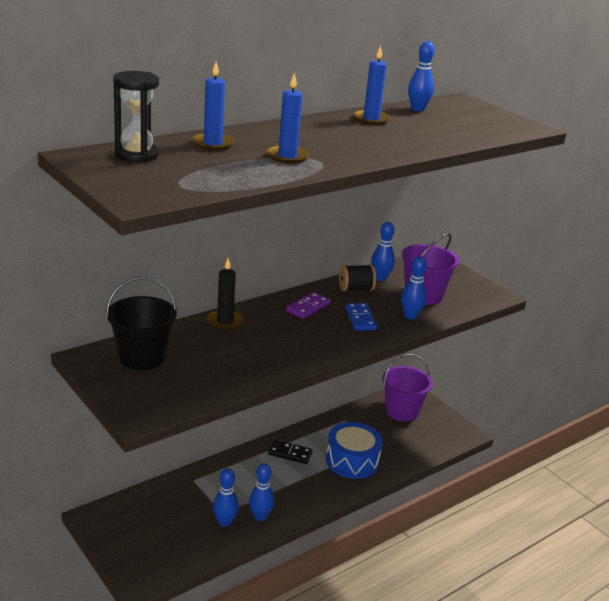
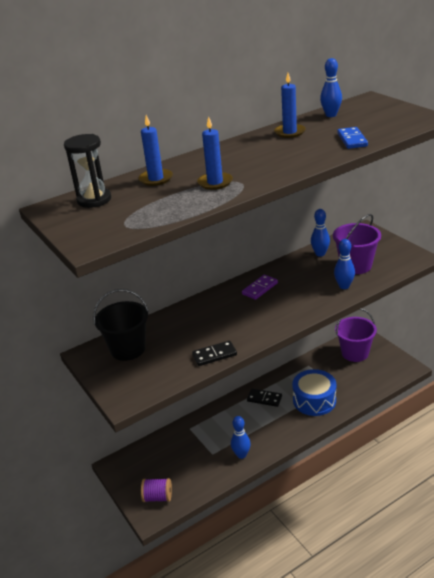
camera: 10 degrees right, 5 degrees up
(150, 559) = (158, 497): none -> purple spool
(224, 522) = (214, 461): blue bowling pin -> none
(225, 322) = (193, 309): black candle -> none
(254, 375) = (214, 355): none -> black domino
(355, 289) = (299, 266): black spool -> none
(360, 319) = (302, 294): blue domino -> blue domino (352, 140)

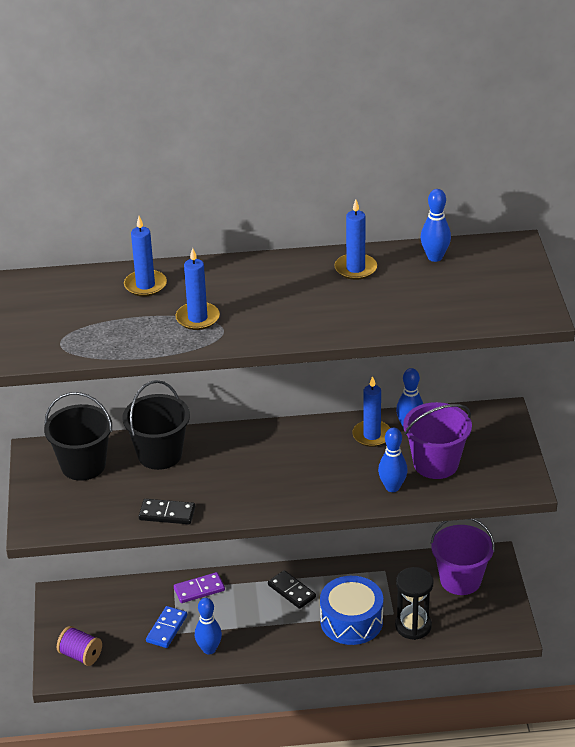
camera: 25 degrees right, 5 degrees up
(94, 200) = (61, 291): black hourglass -> black hourglass (413, 626)
(177, 323) = (159, 454): none -> black bucket
(260, 288) = (291, 447): purple domino -> purple domino (199, 589)
(302, 265) = (372, 435): none -> blue candle
(352, 140) = (408, 313): blue domino -> blue domino (166, 629)

